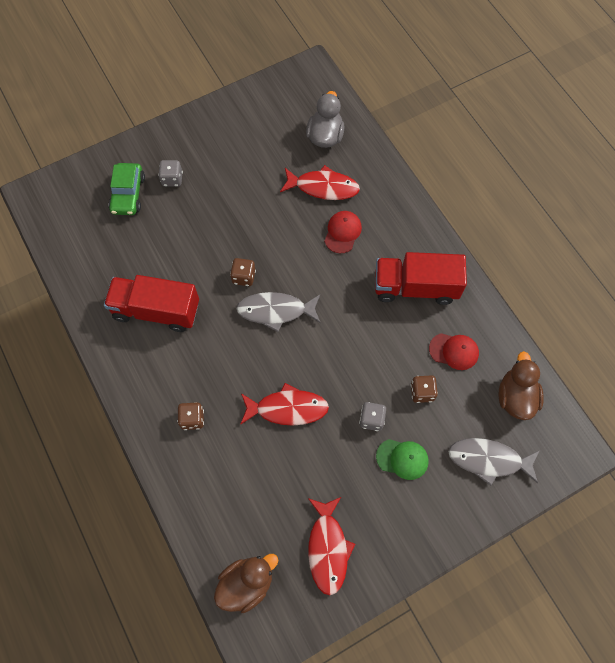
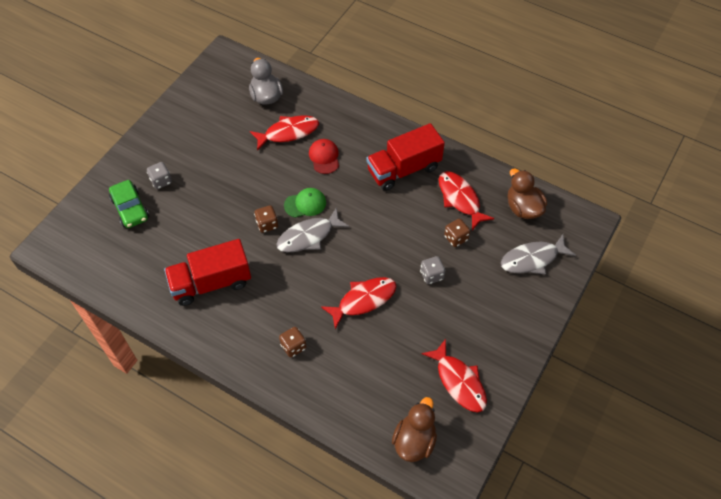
camera: 30 degrees left, 10 degrees down
(402, 459) = (472, 290): green cap -> green cap (305, 204)
(454, 351) = (460, 199): red cap -> red fish

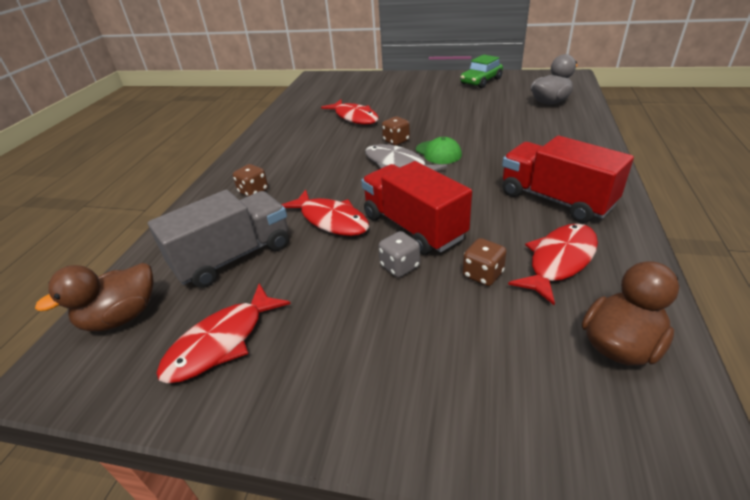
camera: 75 degrees right, 20 degrees down
(130, 209) = (368, 89): green car -> green car (481, 81)
(161, 181) = (405, 91): grey dice -> none
(211, 283) = (313, 134): red truck -> red truck (413, 227)
(288, 133) = (520, 122): red fish -> red fish (354, 117)
(324, 157) = (511, 146): red cap -> none
(379, 369) = (233, 257): none -> grey truck
(414, 441) = (122, 317): brown duck -> brown duck turned 135 degrees clockwise
(532, 259) = (515, 389): grey fish -> none

